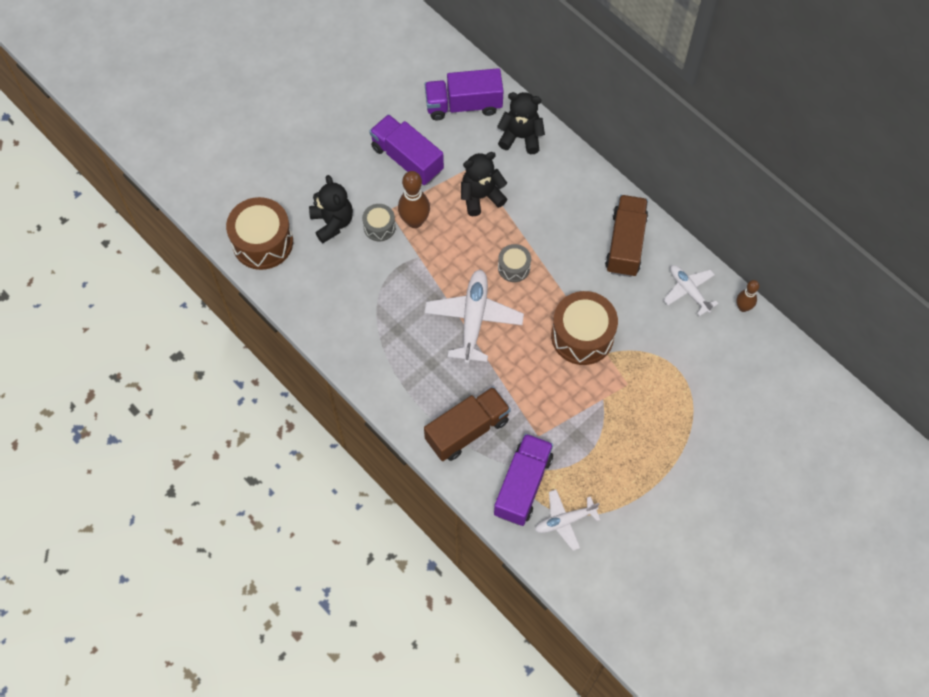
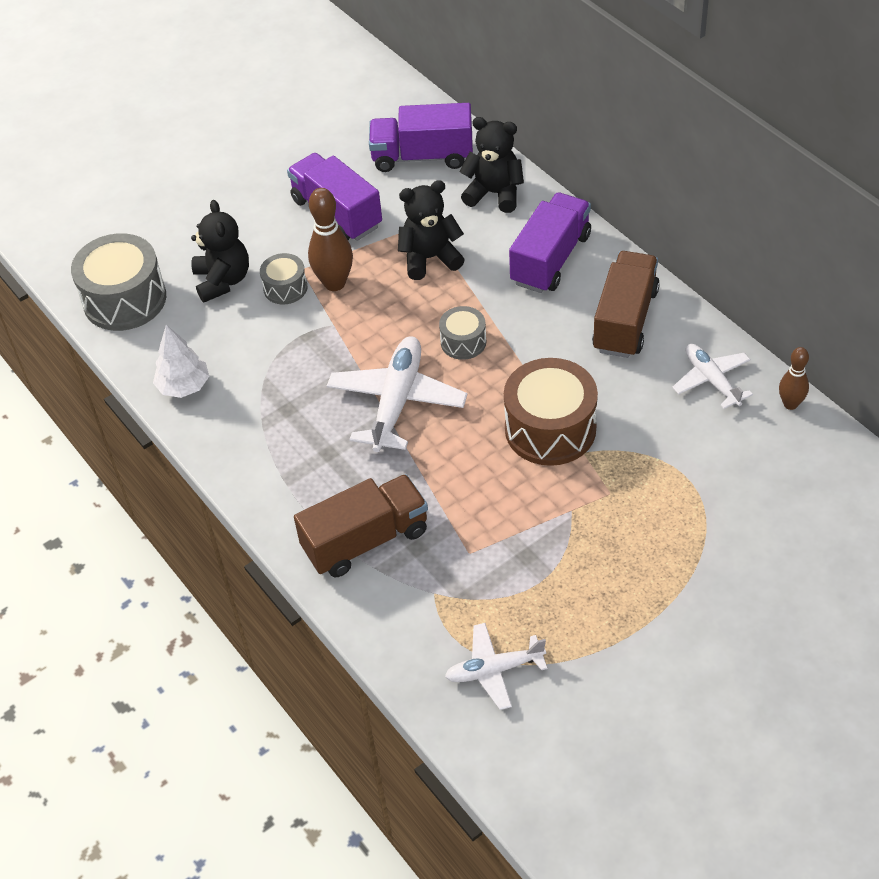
camera: 10 degrees right, 15 degrees down
(262, 242) = (125, 299): brown drum -> grey drum
(320, 314) = (184, 386): none -> white tree
(523, 485) = (437, 617): purple truck -> purple truck (550, 259)

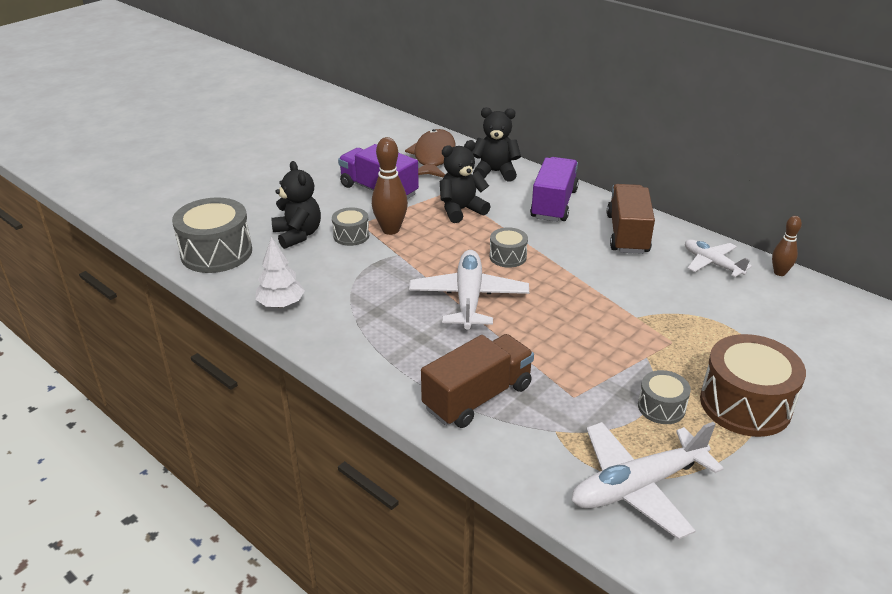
camera: 15 degrees left, 15 degrees down
(422, 157) = (433, 156): purple truck -> brown fish
(494, 670) = (637, 486): white plane -> white plane, size x1.63
(550, 429) = (602, 304): brown drum -> brown drum (745, 404)
(559, 578) = (661, 407): none -> grey drum

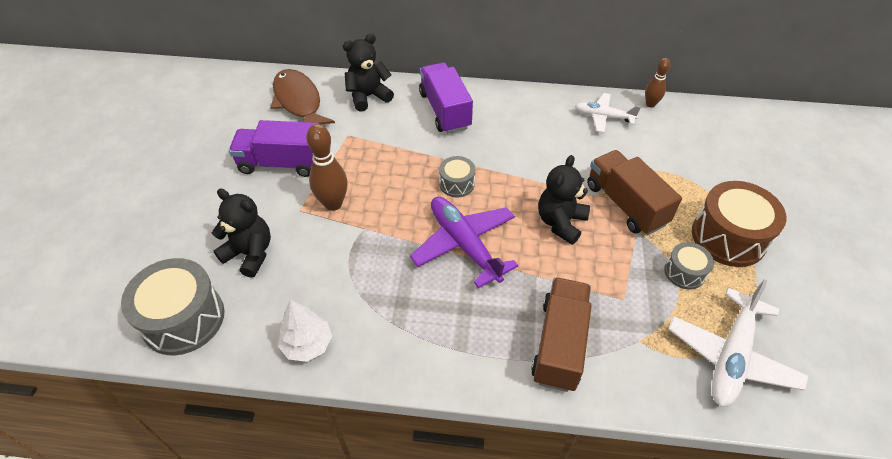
camera: 35 degrees left, 15 degrees up
(351, 235) = (302, 228): grey drum -> none
(461, 210) = (376, 152): black teddy bear -> black teddy bear (560, 222)
(468, 298) = (464, 244): white plane -> purple plane
(627, 234) = (524, 116): brown truck -> brown truck (625, 204)

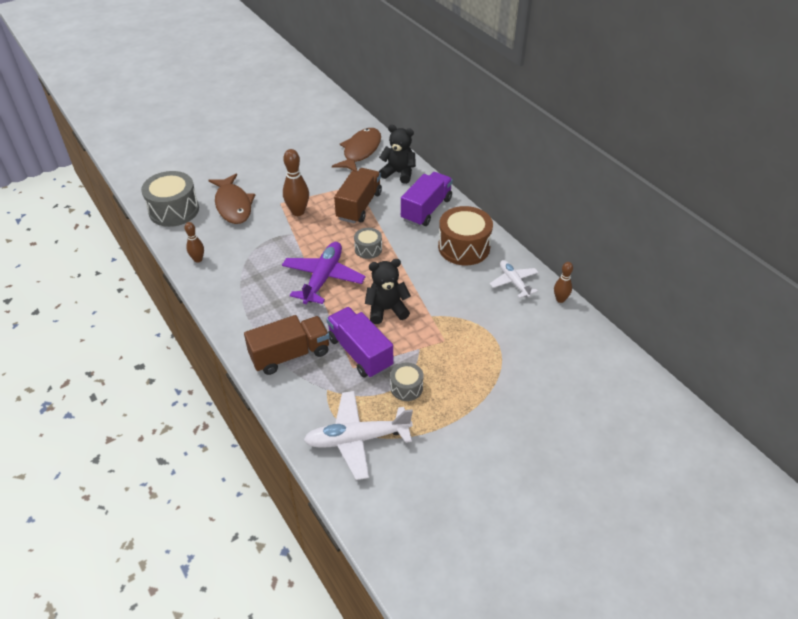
camera: 50 degrees right, 5 degrees down
(250, 254) = (233, 205): black teddy bear -> brown fish
(282, 163) = (306, 176): purple truck -> purple truck (360, 353)
(307, 344) = (198, 259): white tree -> brown bowling pin
(625, 204) = (437, 332): brown truck -> brown truck (359, 206)
(728, 237) = (465, 398): brown drum -> brown drum (464, 247)

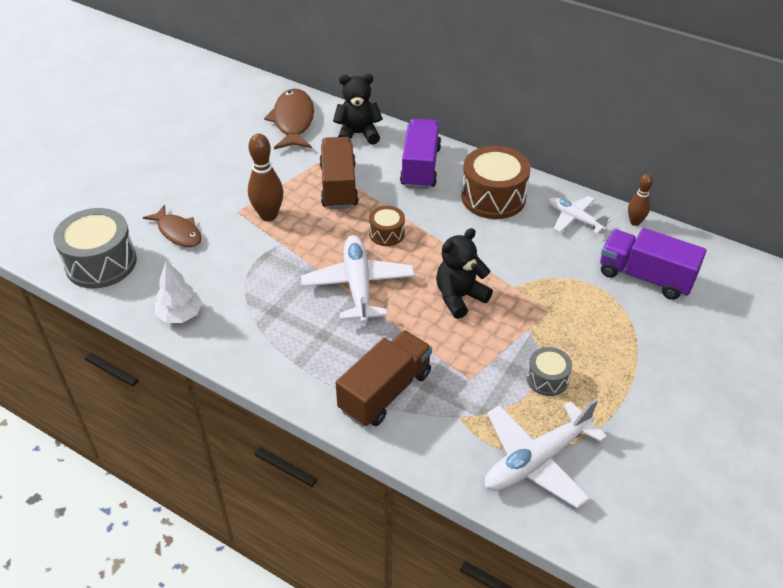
camera: 25 degrees left, 0 degrees up
(198, 259) = (180, 315): brown bowling pin -> white tree
(233, 205) = (178, 232): brown fish -> brown fish, size x0.66
(323, 278) = (358, 285): purple plane -> white plane
(360, 353) = (465, 358): purple truck -> purple truck (645, 277)
(368, 249) = (387, 234): grey drum -> brown drum

